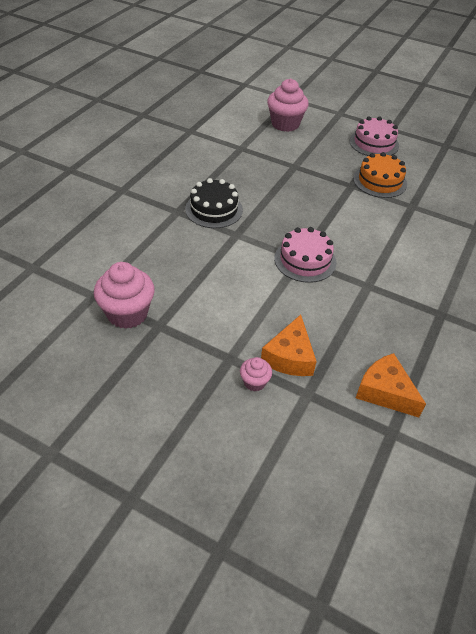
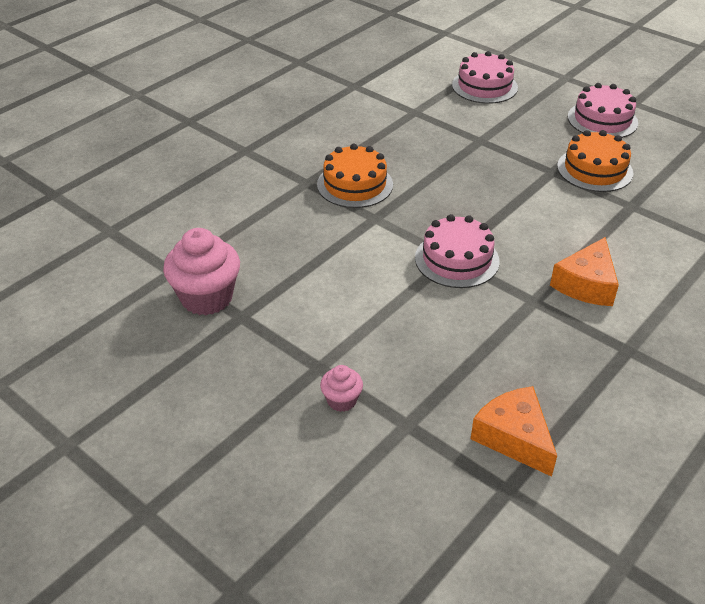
camera: 15 degrees right, 5 degrees down
(214, 209) = (355, 184): black cake -> orange cake
(285, 124) = (484, 86): pink cupcake -> pink cake
(290, 357) = (398, 376): orange cheese -> orange cheese (586, 284)

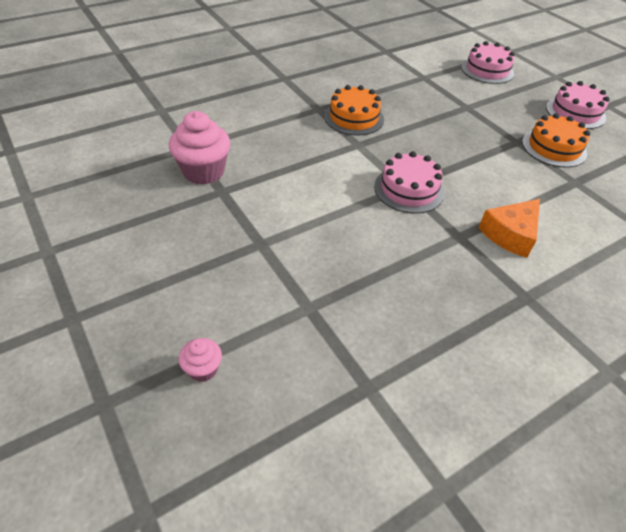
camera: 15 degrees right, 5 degrees up
(341, 400) = (265, 274): pink cupcake -> pink cupcake (203, 369)
(514, 437) = (393, 344): orange cheese -> none

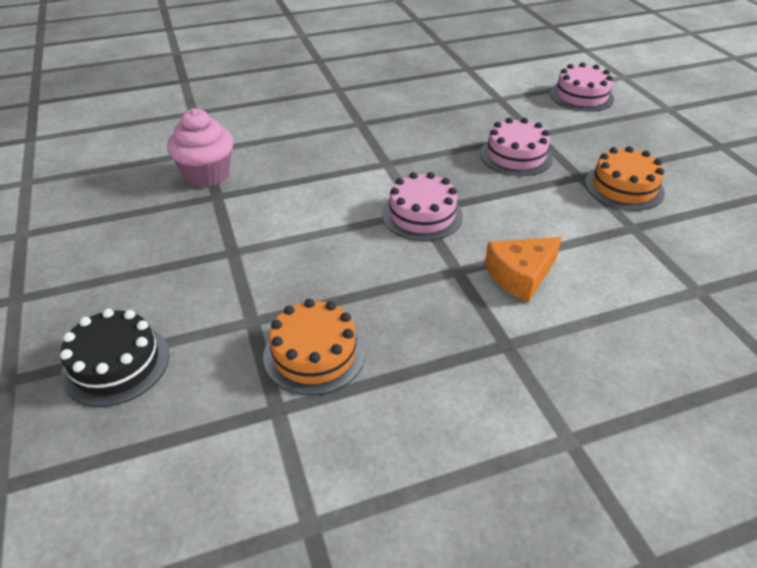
camera: 15 degrees right, 5 degrees down
(203, 369) = (116, 364): pink cupcake -> black cake
(354, 118) = (395, 135): orange cake -> orange cake (314, 353)
(575, 112) = (672, 150): pink cake -> pink cake (516, 155)

